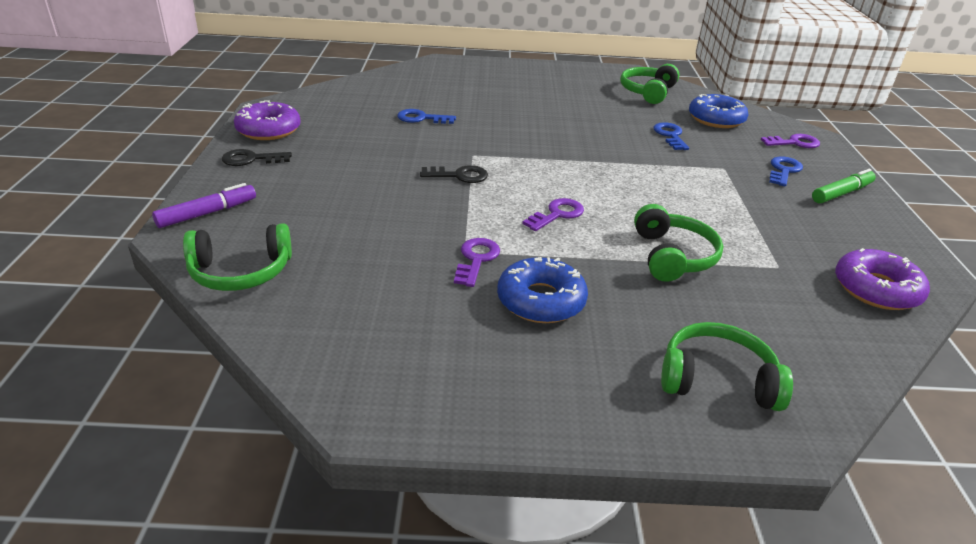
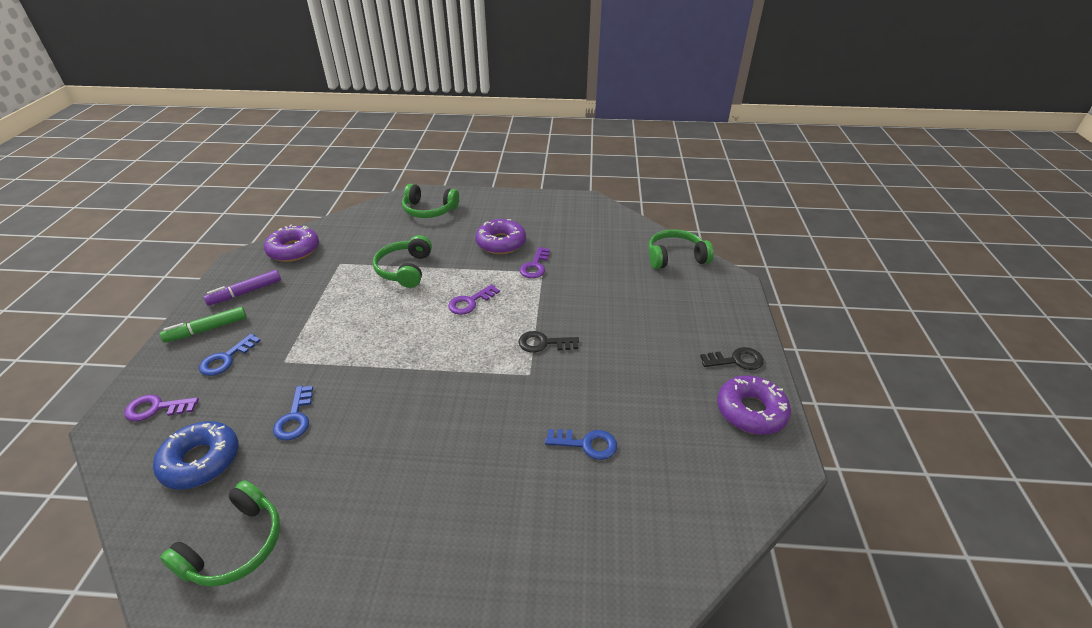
camera: 175 degrees left, 5 degrees up
(207, 213) = (727, 299): purple marker -> purple marker (245, 292)
(541, 300) = (501, 243): blue donut -> purple donut

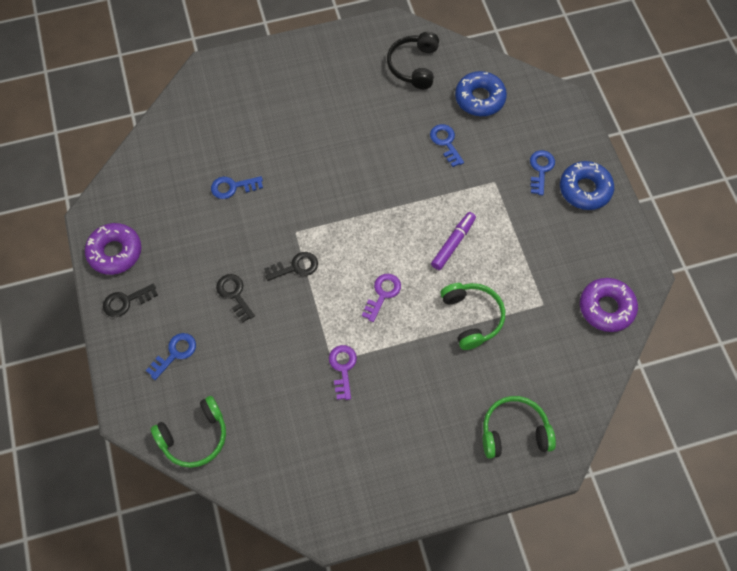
camera: 160 degrees right, 25 degrees up
(156, 408) = (547, 119): purple key -> none
(207, 329) = (585, 189): green marker -> blue donut
(235, 546) = (414, 66): green headphones -> black headphones
(245, 292) = (595, 237): purple marker -> purple marker (453, 243)
(501, 243) = (397, 396): purple donut -> none
(616, 337) = (234, 294): none -> black key
(686, 309) = (175, 353): none -> blue key

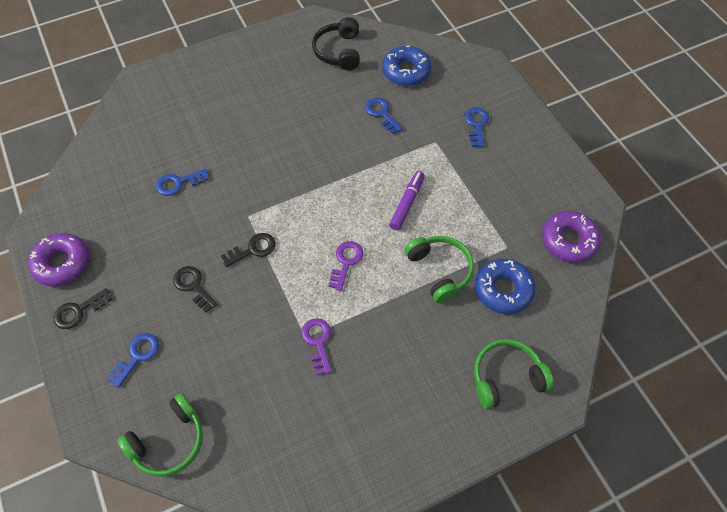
camera: 10 degrees left, 5 degrees down
(585, 189) = (522, 136): blue donut -> blue donut (503, 290)

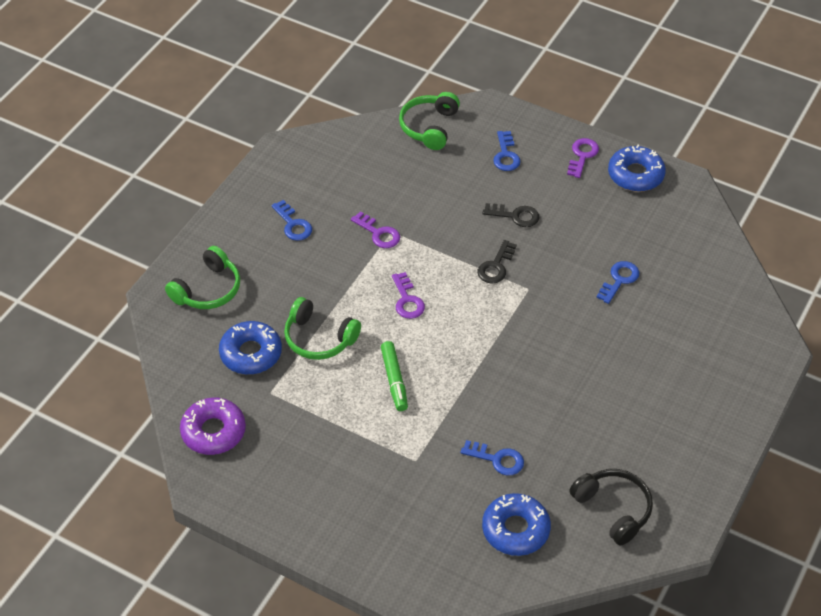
camera: 145 degrees right, 10 degrees down
(62, 263) = (635, 175): purple donut -> blue donut
(79, 311) = (582, 156): black key -> purple key
(407, 203) = (394, 380): purple marker -> green marker
(476, 125) = (386, 506): blue key -> blue key (293, 224)

